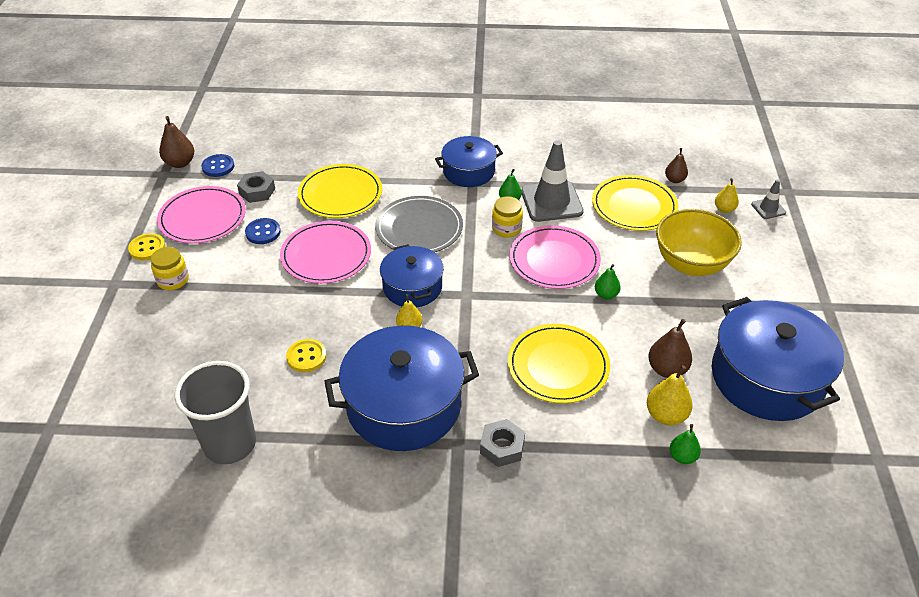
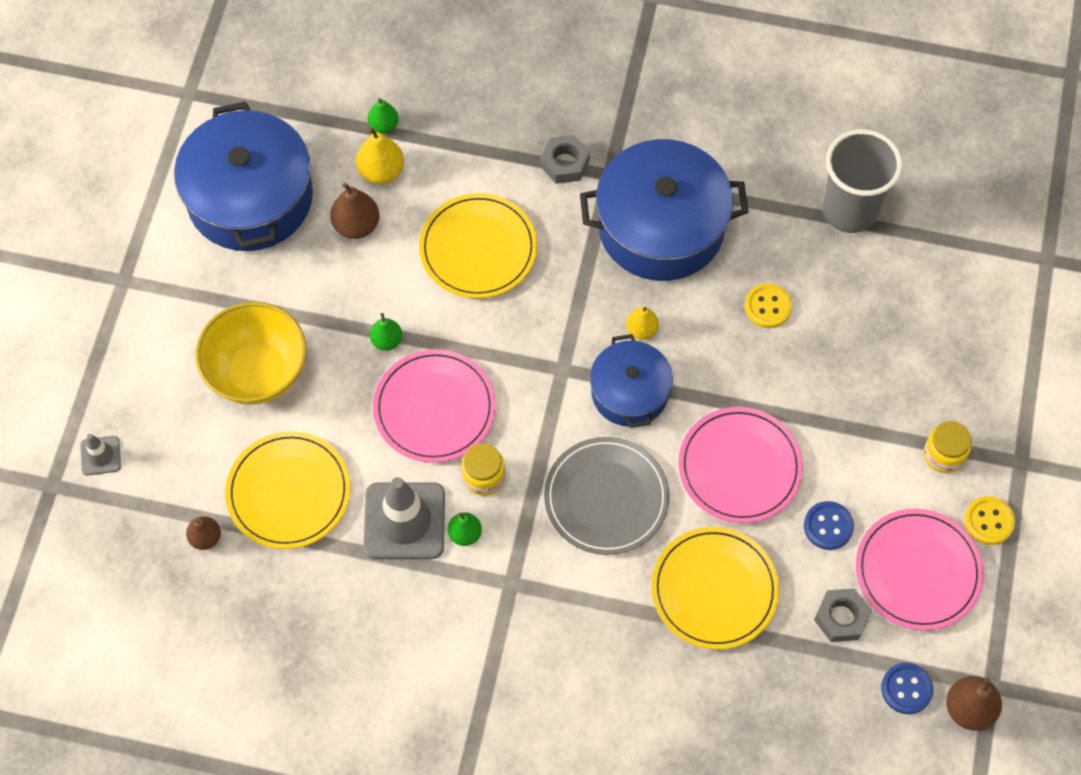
camera: 170 degrees left, 20 degrees up
(468, 171) = (512, 609): blue pot -> none
(724, 209) = (163, 464): yellow pear -> none

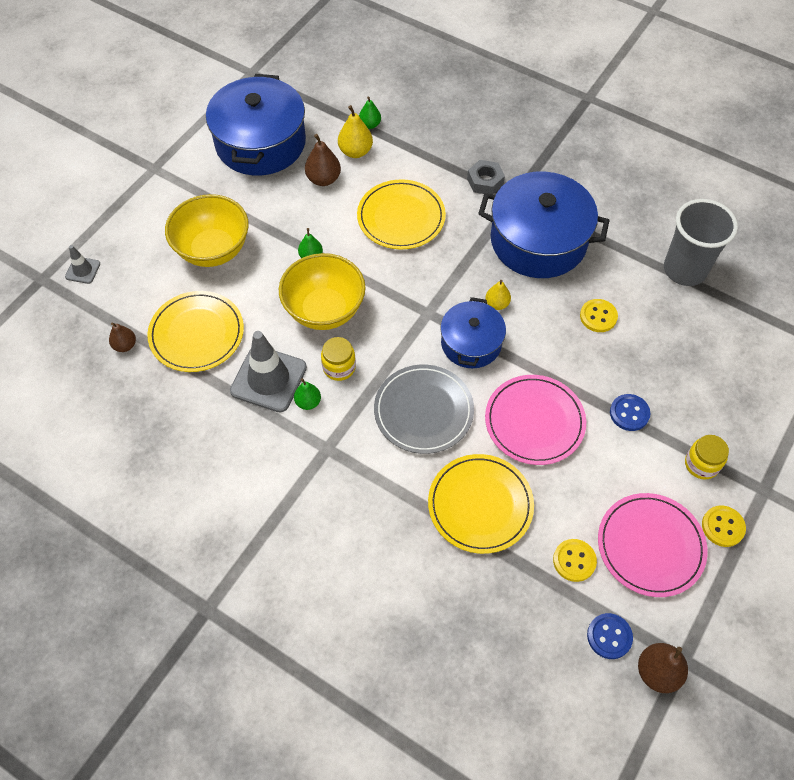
camera: 20 degrees right, 5 degrees down
(434, 408) = (324, 310): pink plate -> yellow bowl
(828, 526) = (588, 487): blue button -> blue button (629, 413)
(841, 618) = (574, 561): grey nut -> yellow button

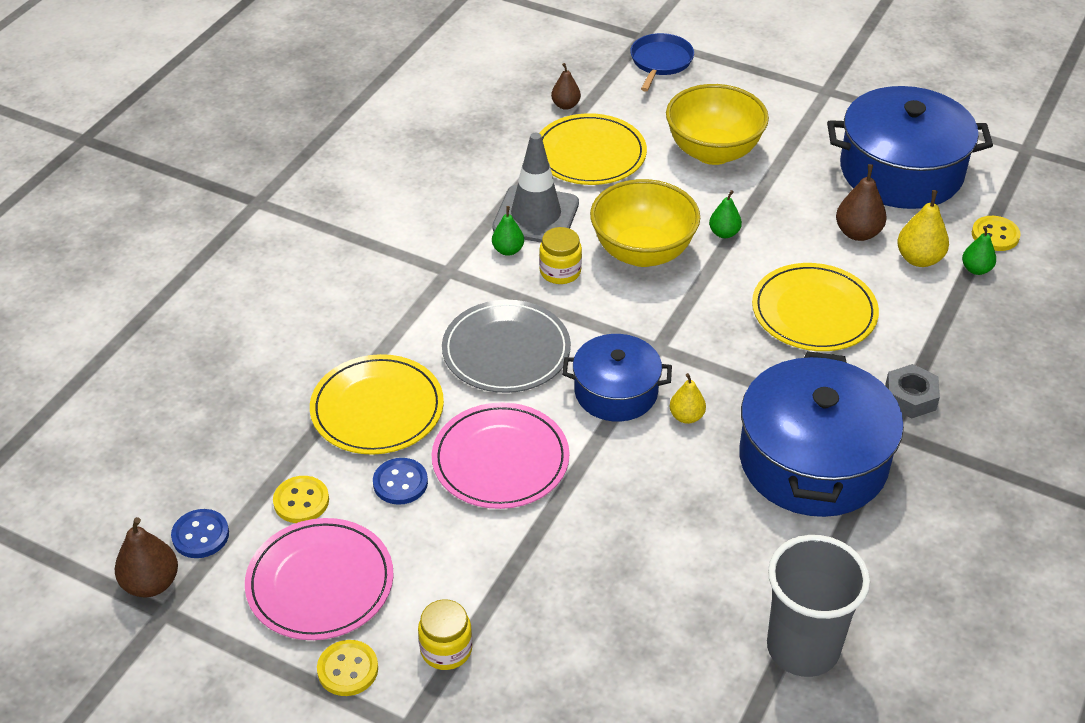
camera: 85 degrees right, 15 degrees down
(83, 270) = (660, 62): grey traffic cone -> blue pan
(598, 316) = (687, 532): yellow button -> yellow button (995, 235)
(629, 413) = (523, 565): blue button -> blue button (400, 483)

